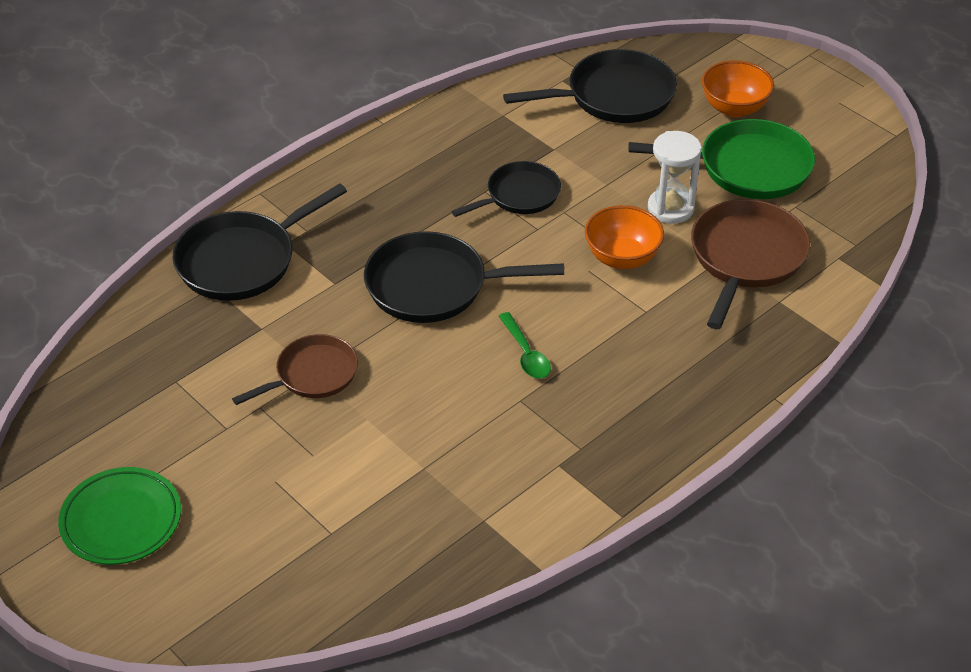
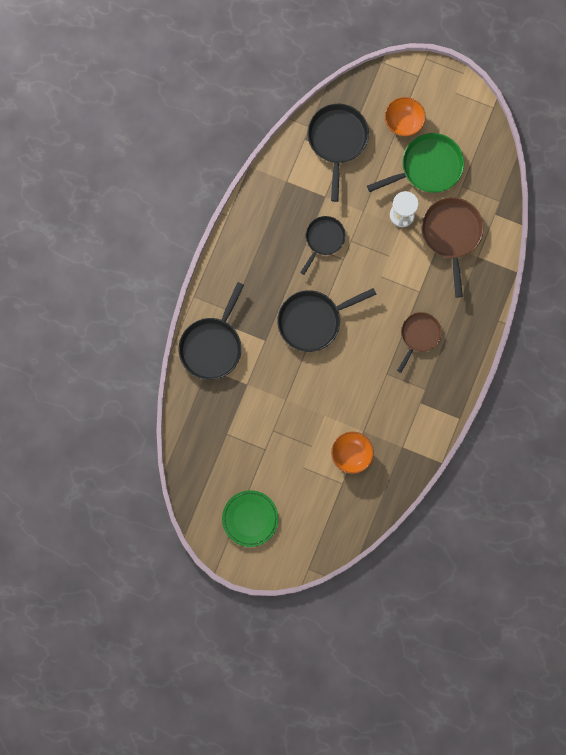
camera: 25 degrees left, 35 degrees up
(312, 375) = (286, 401): brown pan -> brown pan (419, 335)
(526, 354) = (376, 344): green spoon -> none
(614, 96) = (337, 140): black pan -> black pan turned 45 degrees counterclockwise
(622, 258) = (393, 261): orange bowl -> orange bowl (351, 454)

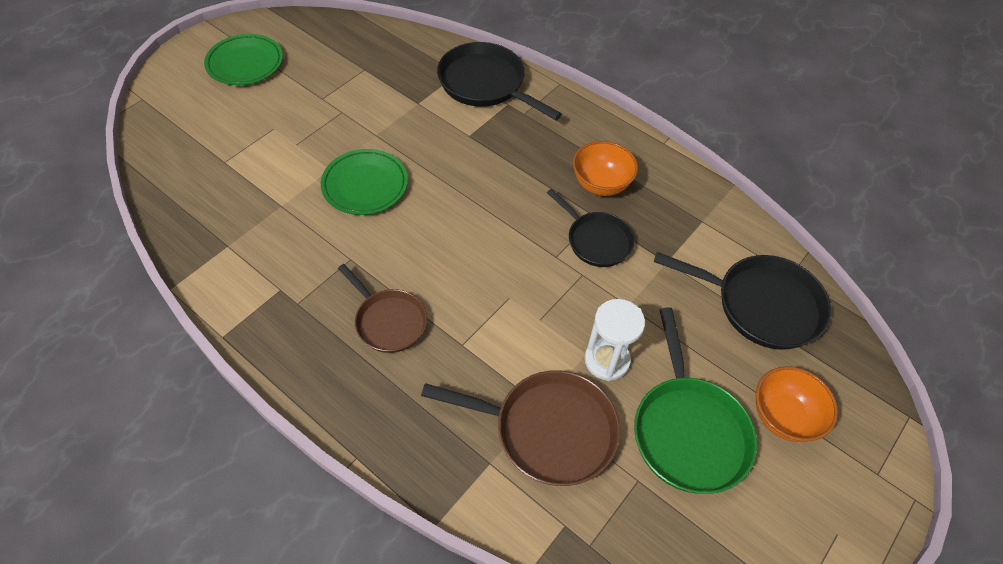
camera: 105 degrees right, 25 degrees down
(313, 320) = (474, 193): black pan -> none
(330, 388) = (365, 185): none -> green plate
(351, 454) = (257, 183): orange bowl -> orange bowl (601, 184)

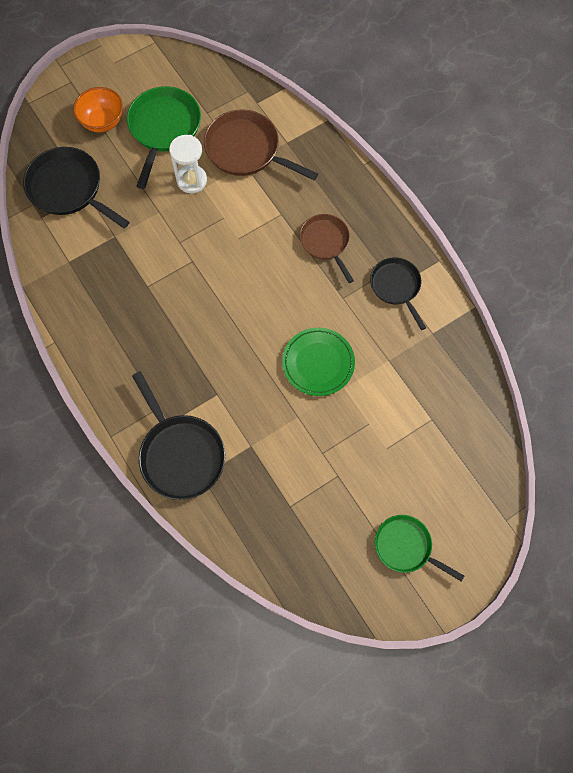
camera: 160 degrees left, 15 degrees up
(245, 63) = (406, 546): green plate -> green pan
(596, 240) = (157, 266): black pan -> black pan (396, 287)
(601, 184) = (128, 314): orange bowl -> none

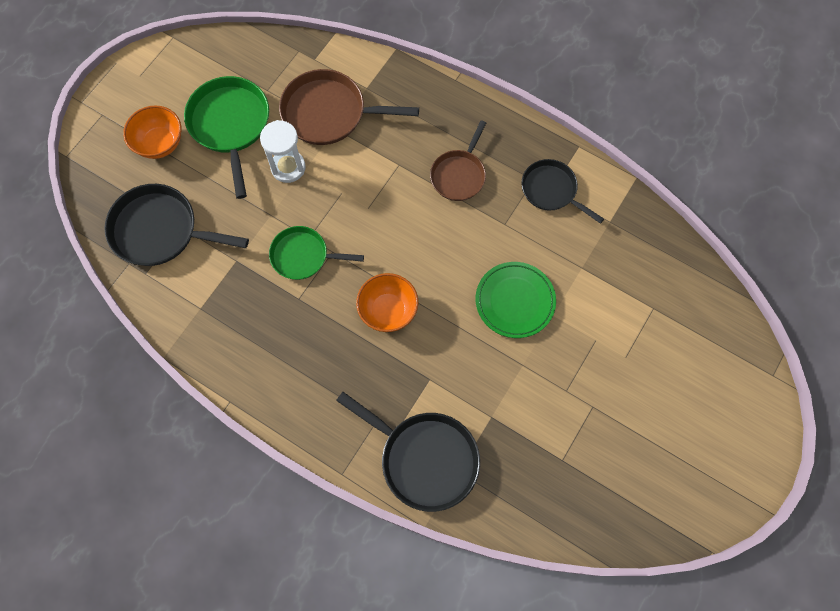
camera: 25 degrees left, 0 degrees up
(212, 326) = (388, 311): none -> orange bowl
(326, 242) = (459, 175): brown pan -> brown pan turned 105 degrees counterclockwise
(406, 546) = (694, 446): green pan -> green pan (303, 256)

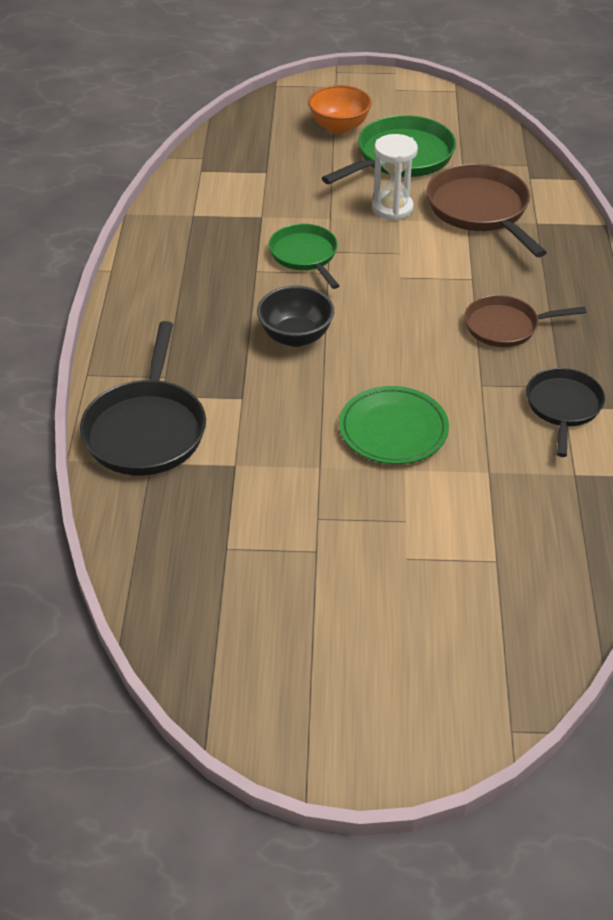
camera: 60 degrees right, 25 degrees down
(160, 230) = (251, 161): black pan -> none
(388, 311) = (295, 336): orange bowl -> black bowl

